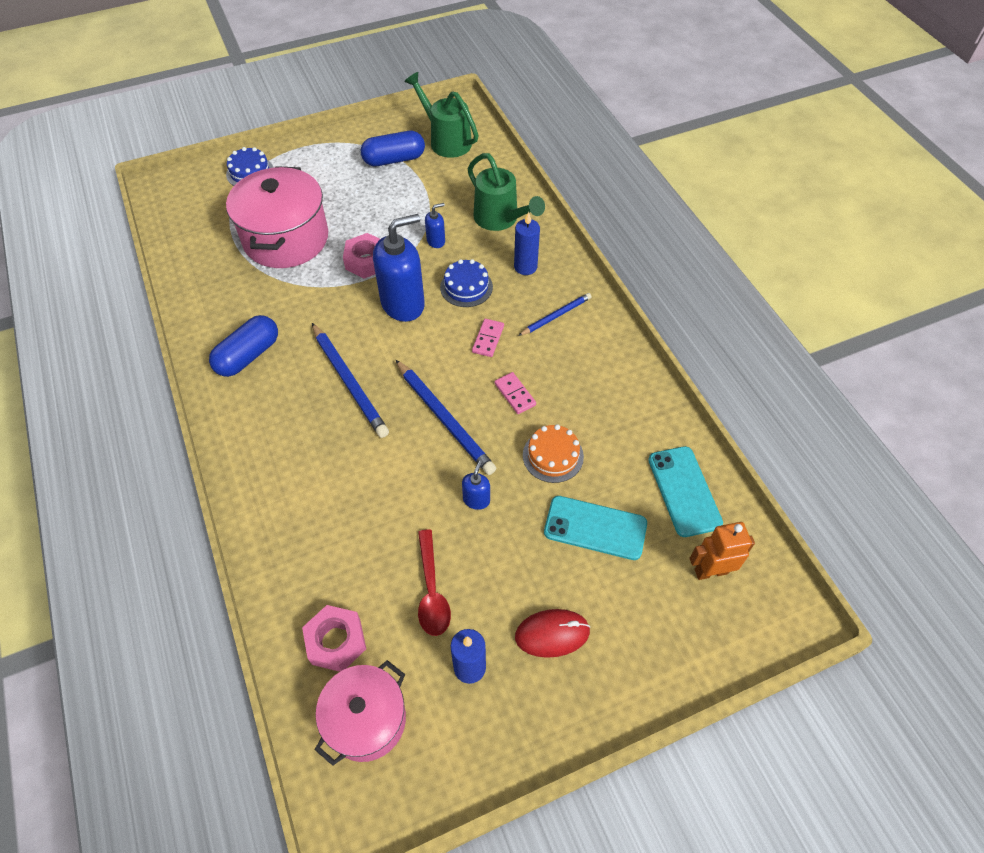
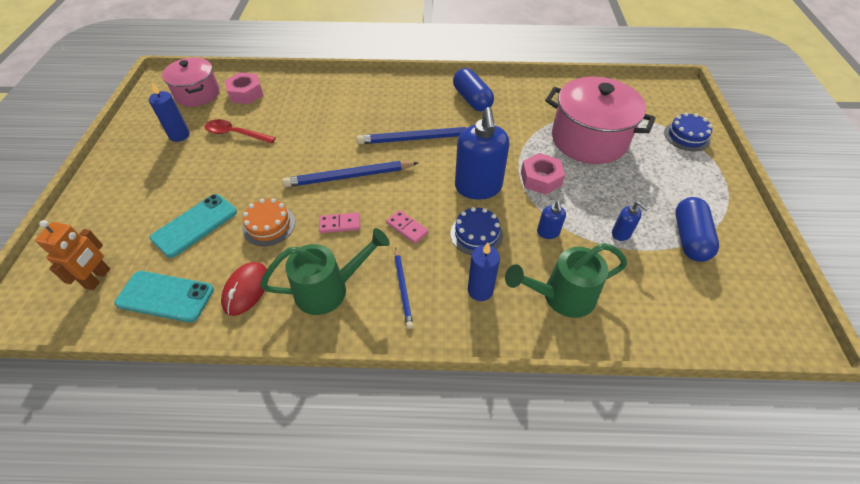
camera: 115 degrees right, 5 degrees down
(446, 140) = (720, 296): green watering can -> green watering can (329, 289)
(476, 499) = (273, 172): blue soap dispenser -> blue soap dispenser (621, 233)
(552, 634) = (157, 175): red mouse -> red mouse (246, 290)

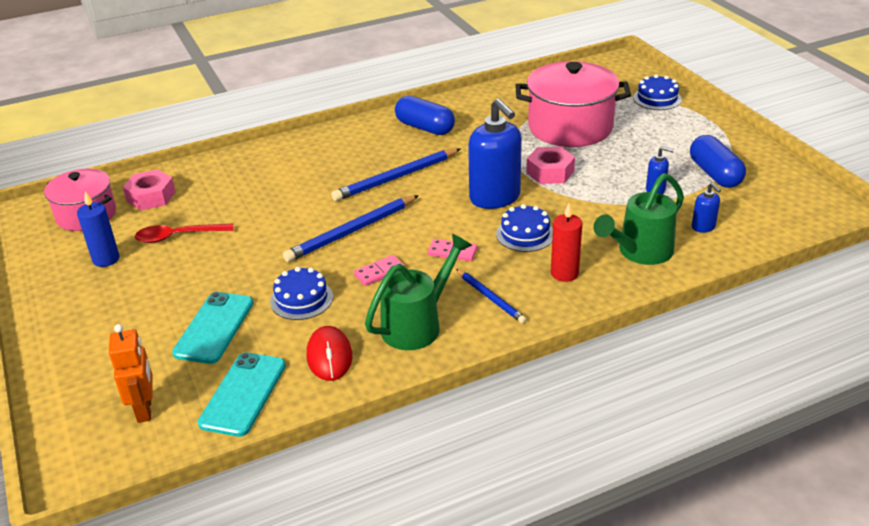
camera: 25 degrees left, 15 degrees down
(165, 296) = (243, 394): turquoise phone -> turquoise phone turned 60 degrees counterclockwise
(269, 225) = (301, 299): orange cake -> blue cake
(480, 290) = (564, 273): blue candle -> red candle
(548, 232) = (590, 210): blue soap dispenser -> blue soap dispenser (703, 227)

